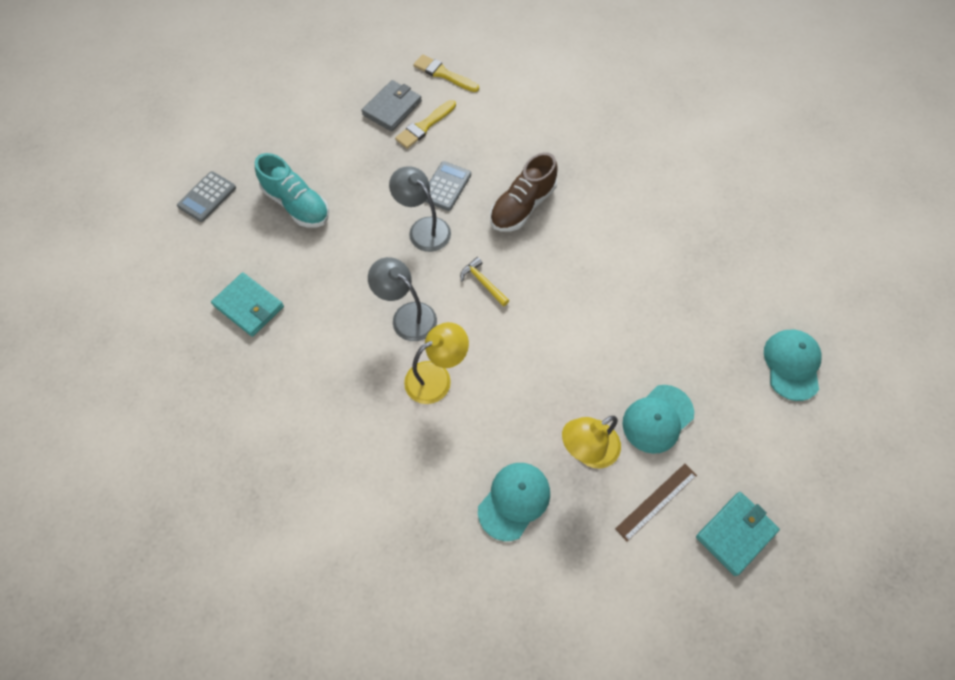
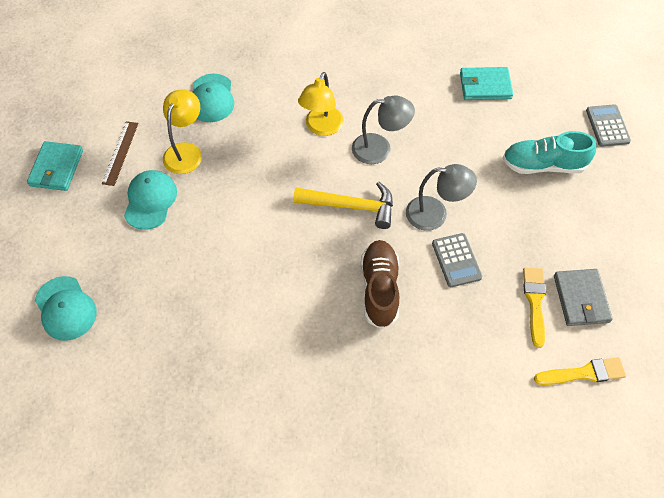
camera: 140 degrees right, 5 degrees down
(483, 282) = (351, 206): yellow hammer -> yellow hammer, size x1.79

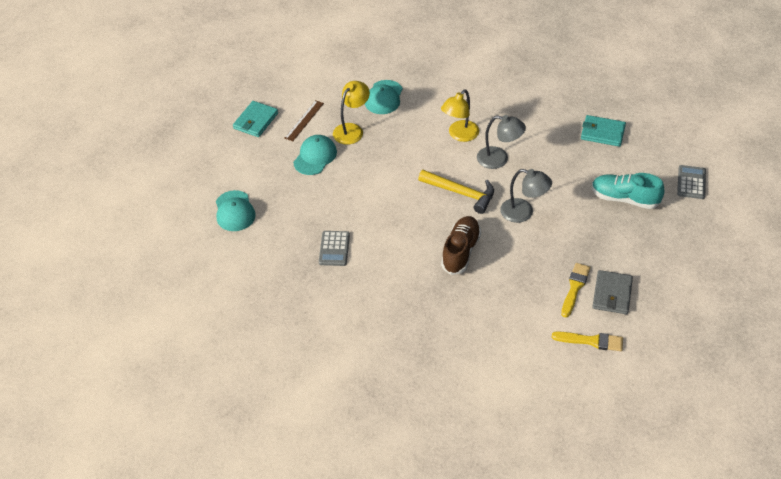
camera: 20 degrees right, 10 degrees down
(456, 260) = (526, 246): grey calculator -> grey calculator (334, 249)

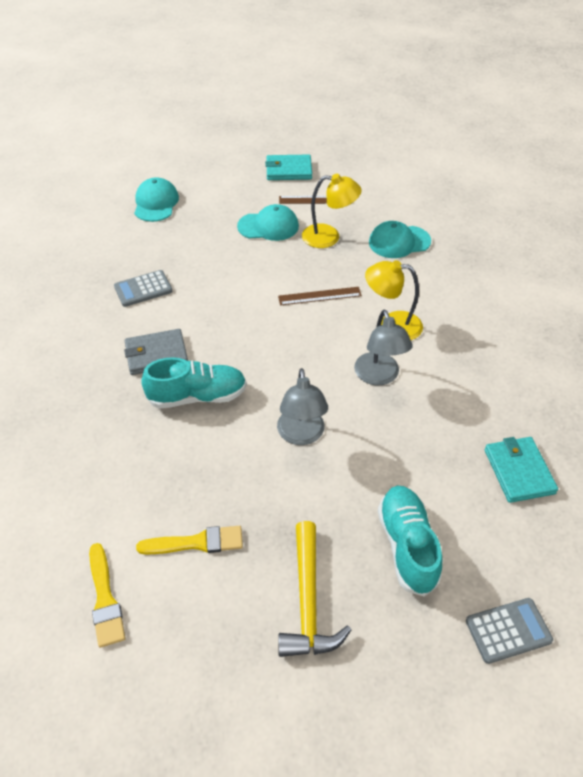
camera: 60 degrees right, 0 degrees up
(234, 211) = (156, 203): turquoise cap -> turquoise cap turned 135 degrees clockwise
(409, 158) = (319, 296): none -> brown ruler
(460, 251) = (197, 396): brown shoe -> turquoise shoe
(461, 193) = (295, 361): yellow hammer -> yellow hammer (308, 601)
(612, 294) = (207, 595): grey wallet -> grey wallet (156, 354)

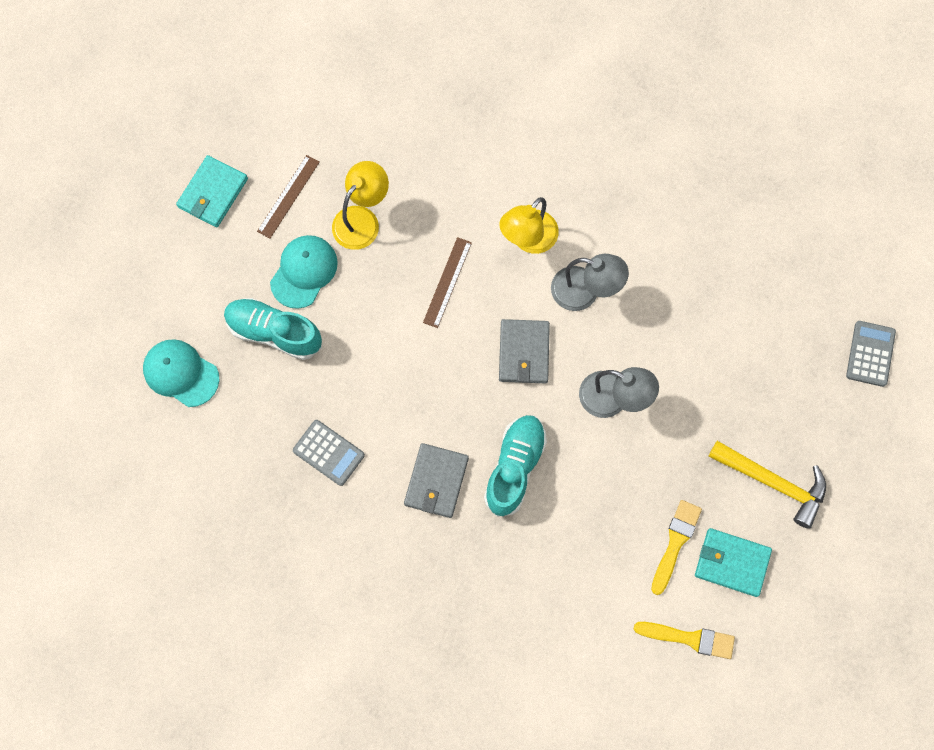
camera: 60 degrees left, 25 degrees up
(143, 289) = (328, 453): grey calculator -> grey calculator turned 60 degrees counterclockwise
(298, 361) = (524, 353): none -> grey wallet
(399, 242) = (414, 155): turquoise cap -> none
(407, 546) = (766, 380): turquoise shoe -> turquoise shoe (274, 332)
(518, 471) = (748, 247): turquoise wallet -> turquoise wallet (731, 563)

